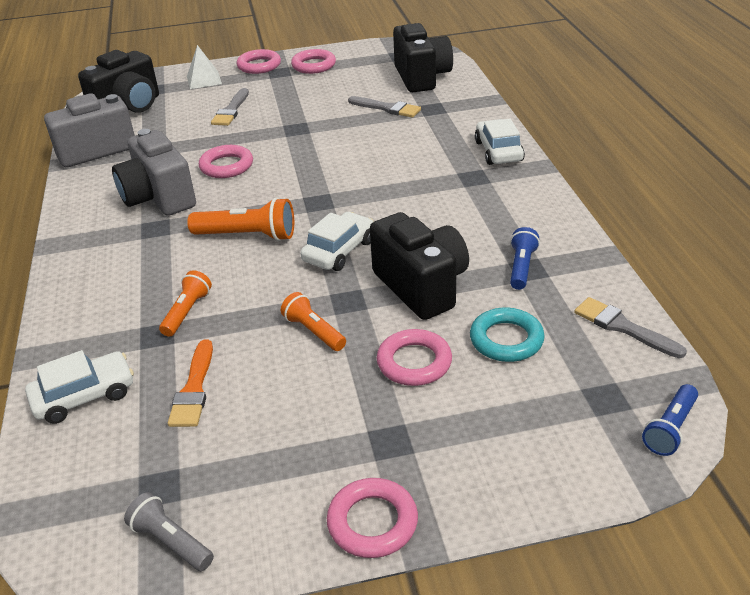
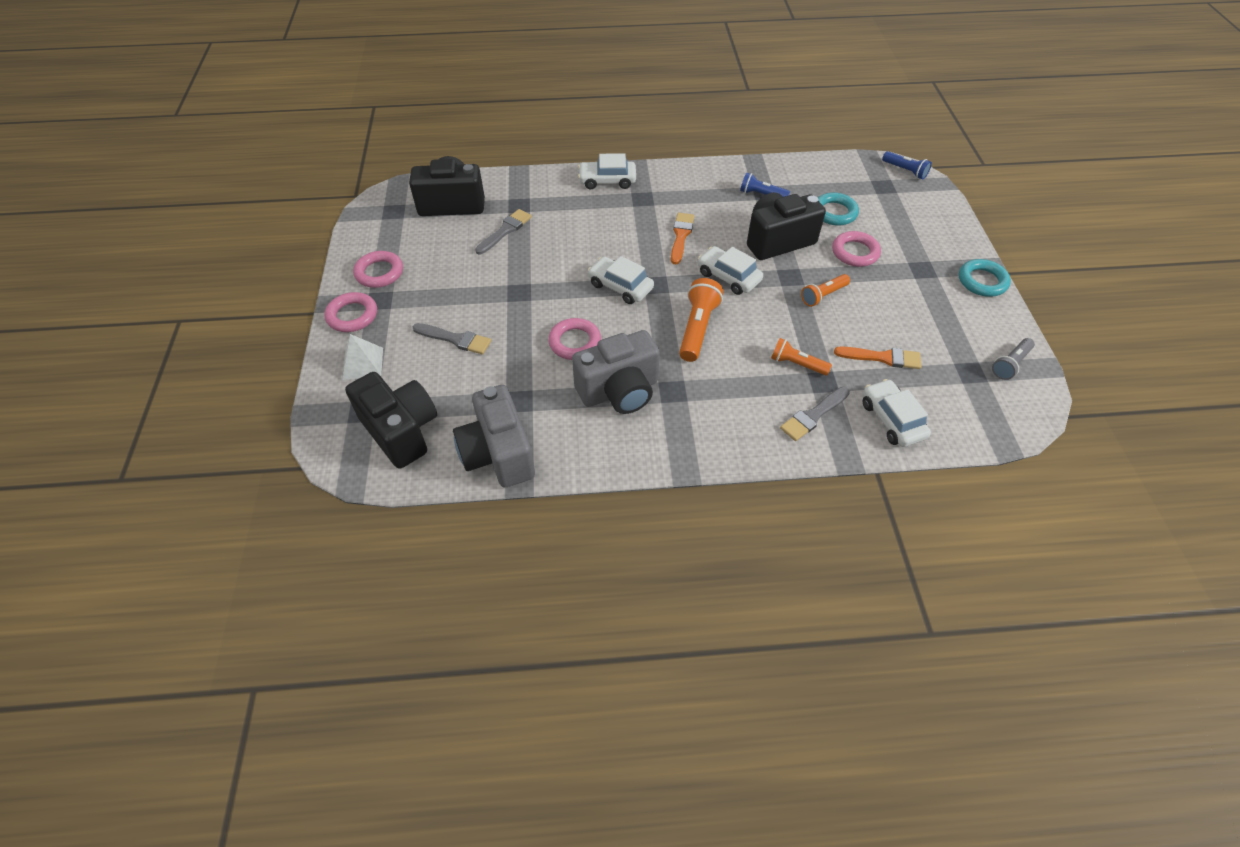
camera: 85 degrees left, 15 degrees up
(311, 181) = (620, 286): none -> white car
(372, 522) = (982, 281): pink ring -> turquoise ring
(409, 210) = (681, 236): none -> orange brush
(623, 327) = (824, 168): grey brush -> grey brush (813, 415)

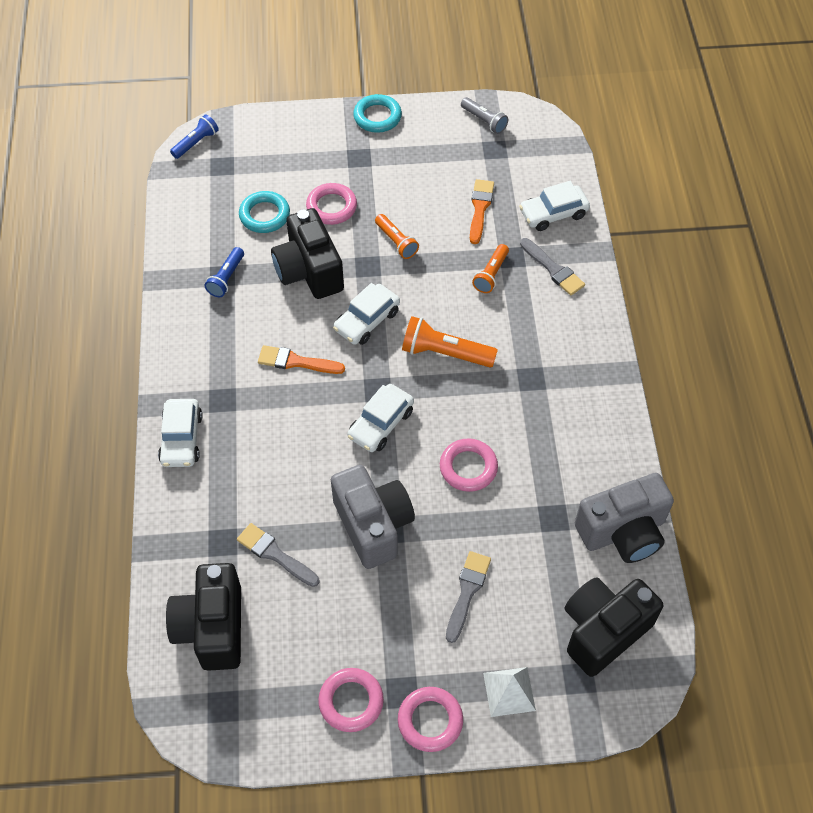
camera: 90 degrees left, 5 degrees up
(619, 391) = (534, 425): grey camera -> grey camera (373, 525)

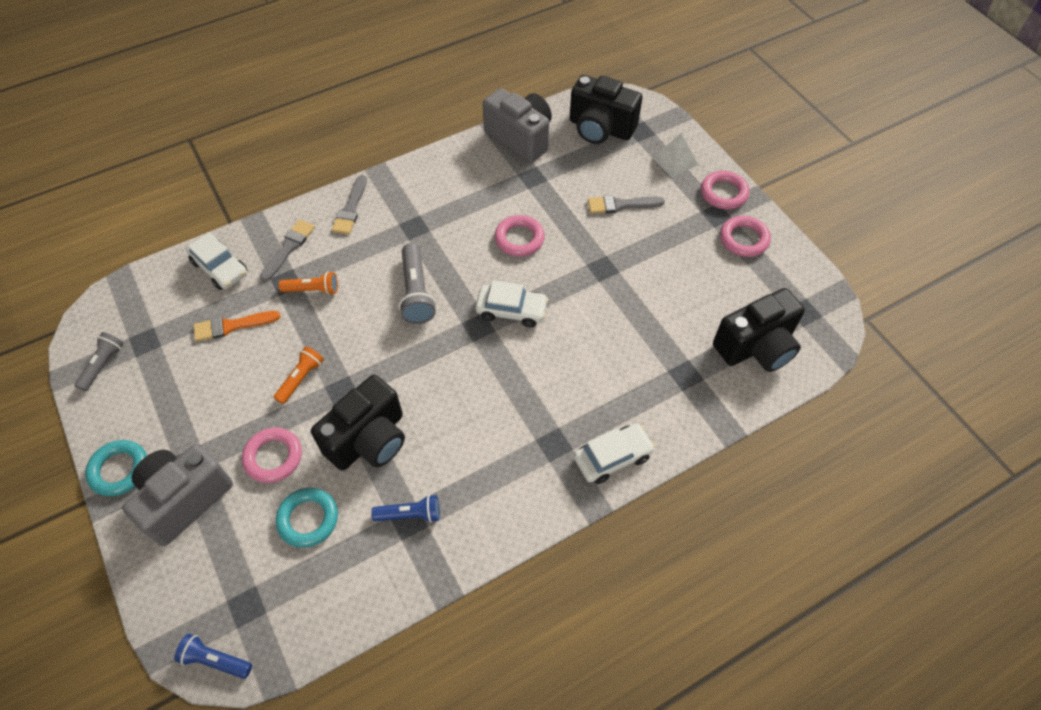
camera: 115 degrees left, 0 degrees up
(275, 554) = (671, 333): grey brush -> grey brush (350, 209)
(296, 362) = (481, 402): orange brush -> none
(367, 320) = (408, 364): white car -> none
(373, 525) = (605, 279): grey camera -> grey camera (184, 499)
(445, 353) = (416, 292): orange flashlight -> grey flashlight

